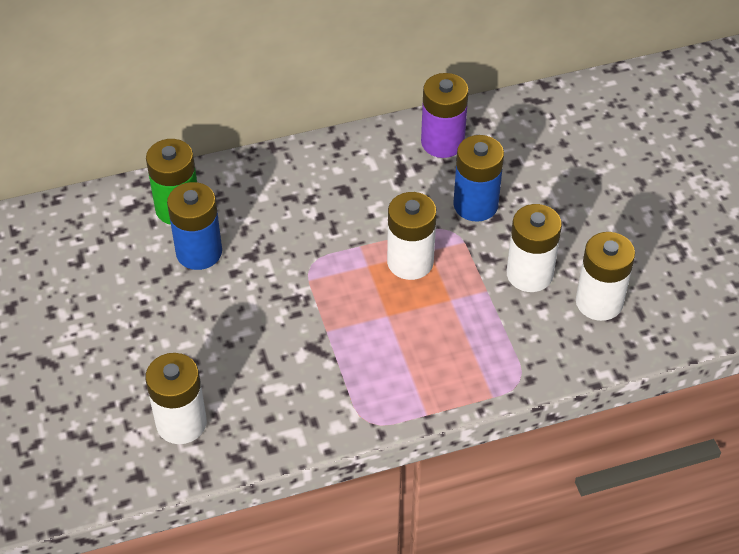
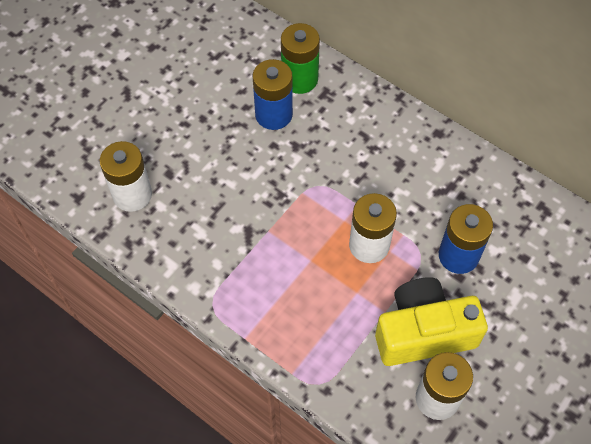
camera: 55 degrees right, 10 degrees up
(442, 142) = (499, 197): purple battery -> none
(529, 274) = (423, 332): white battery -> yellow camera

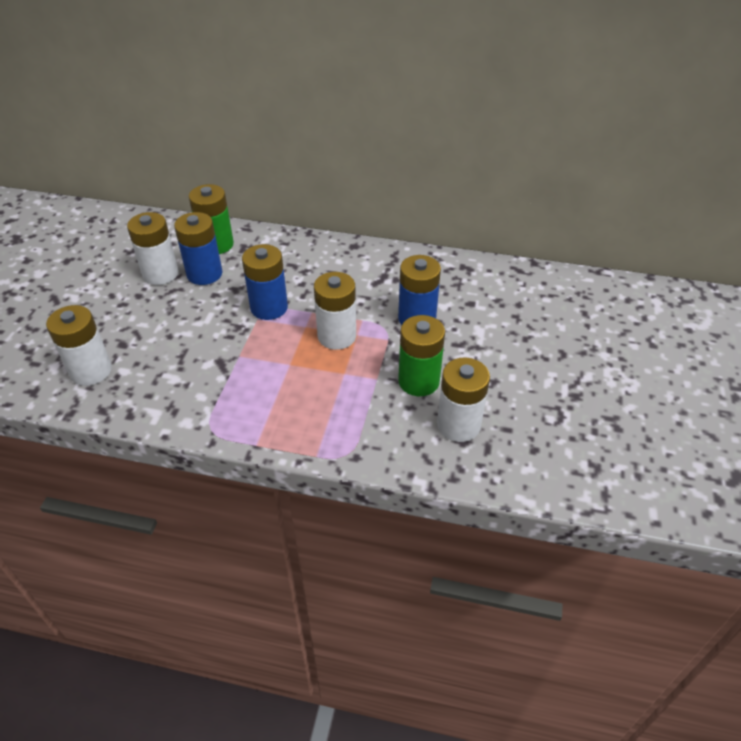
camera: 25 degrees left, 15 degrees down
(232, 98) = (160, 274): none -> white battery
(319, 183) = (269, 307): none -> blue battery
(423, 332) = (418, 381): yellow camera -> green battery

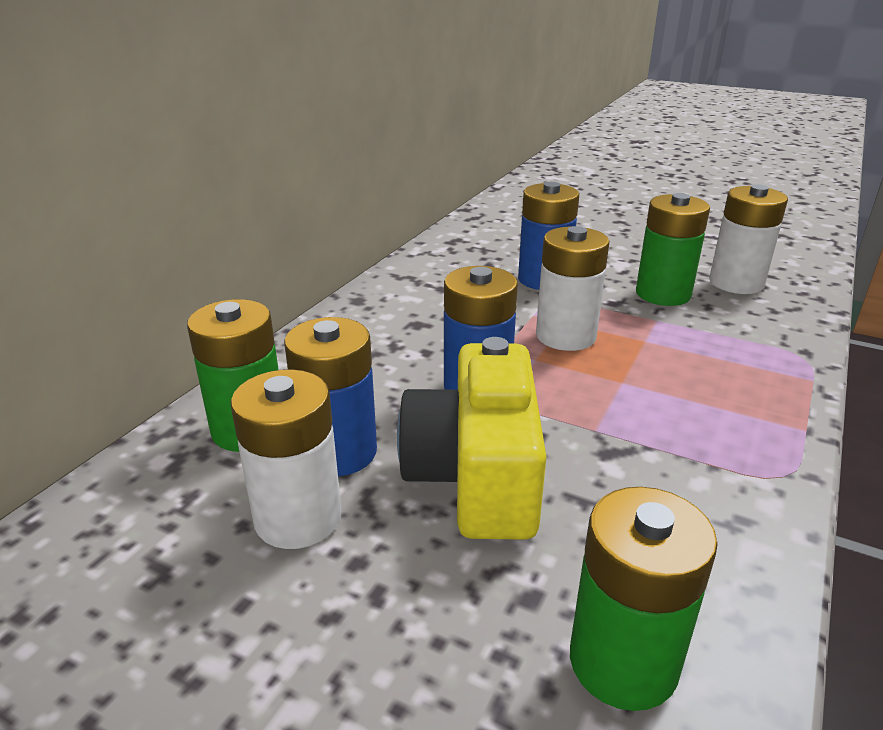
camera: 75 degrees left, 15 degrees down
(91, 371) = (623, 662): white battery -> green battery
(194, 318) = (476, 475): none -> yellow camera

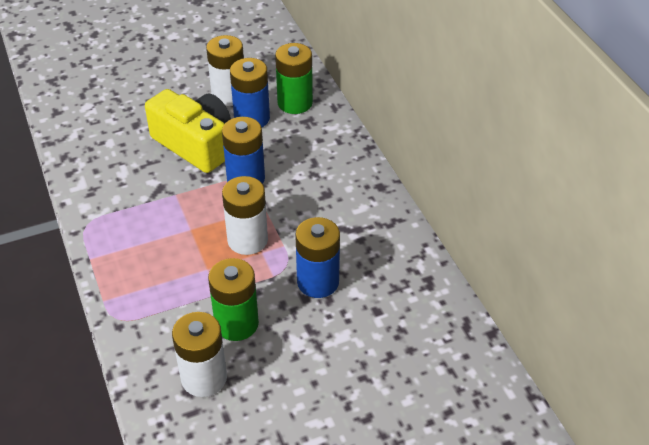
camera: 130 degrees right, 15 degrees up
(623, 662) = (96, 126): green battery -> none

